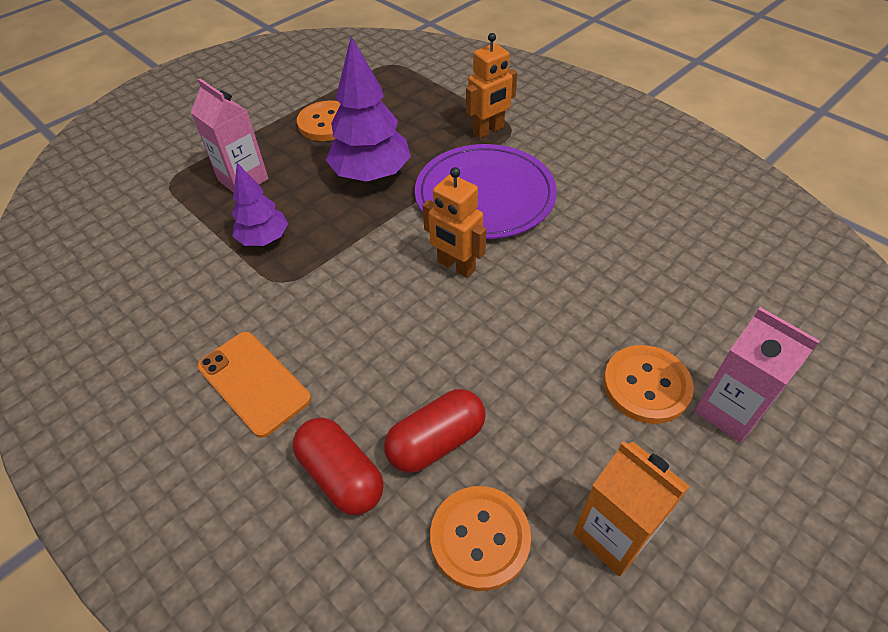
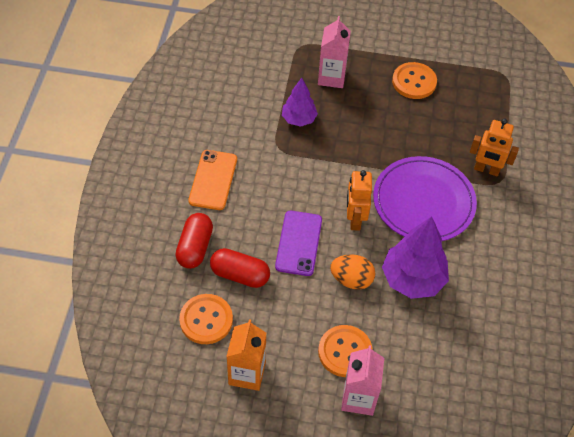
camera: 50 degrees right, 5 degrees up
(371, 175) = (390, 134): purple tree -> purple tree (412, 279)
(442, 341) = (298, 243): none -> purple phone
(540, 317) = (351, 280): none -> orange egg

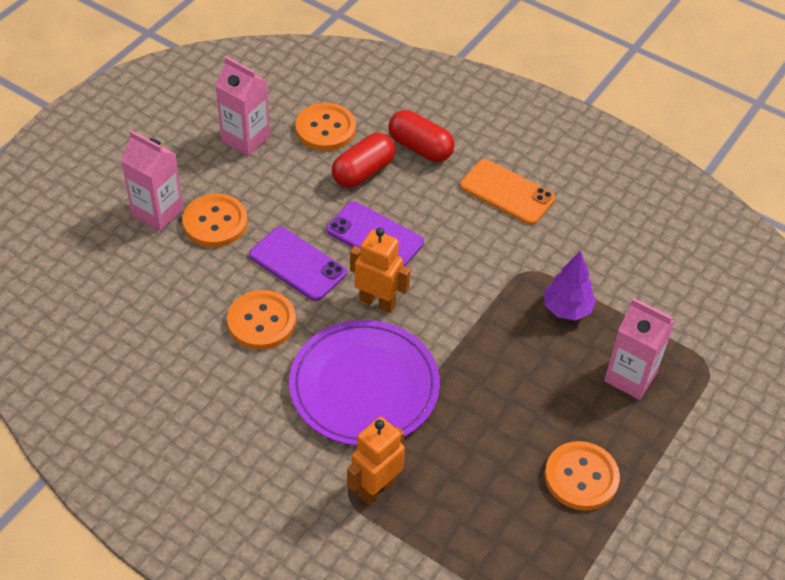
camera: 115 degrees right, 5 degrees down
(247, 373) = (245, 139): orange carton -> pink carton
(351, 280) = (297, 264): orange egg -> purple phone
(412, 279) = (261, 321): purple tree -> orange button

